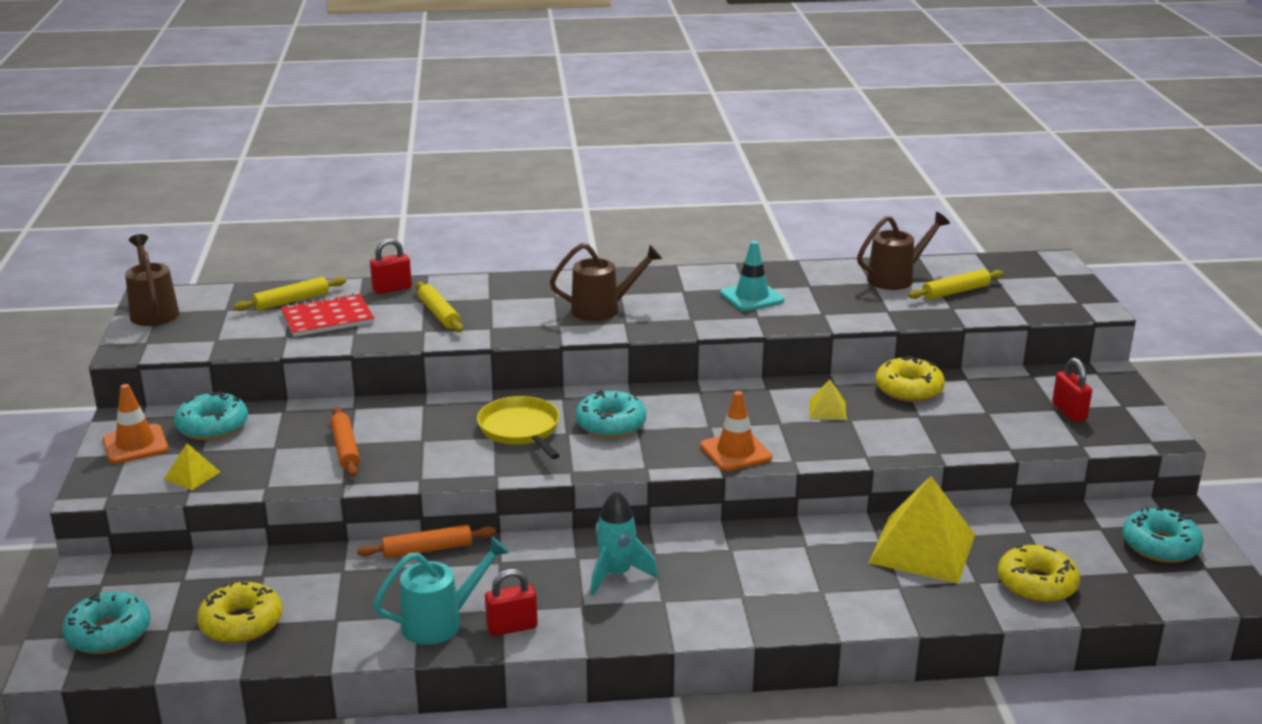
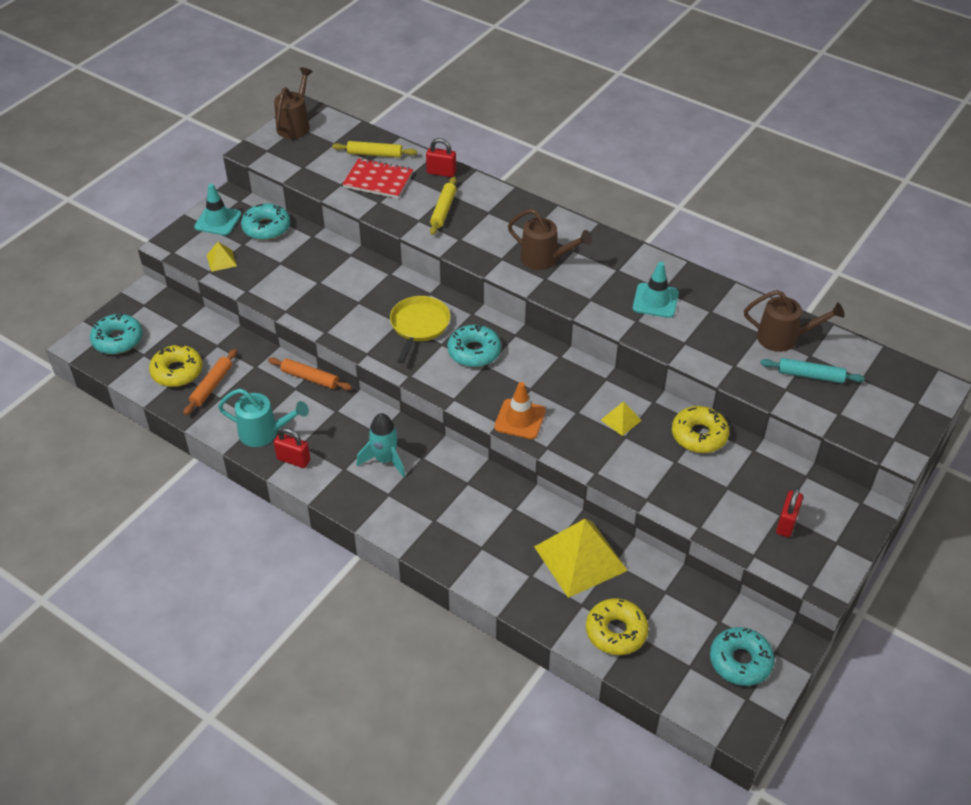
camera: 40 degrees right, 20 degrees up
(135, 444) = (218, 221): orange traffic cone -> turquoise traffic cone
(345, 449) = (313, 285): orange rolling pin -> orange rolling pin (212, 386)
(955, 292) = (810, 375): yellow rolling pin -> turquoise rolling pin

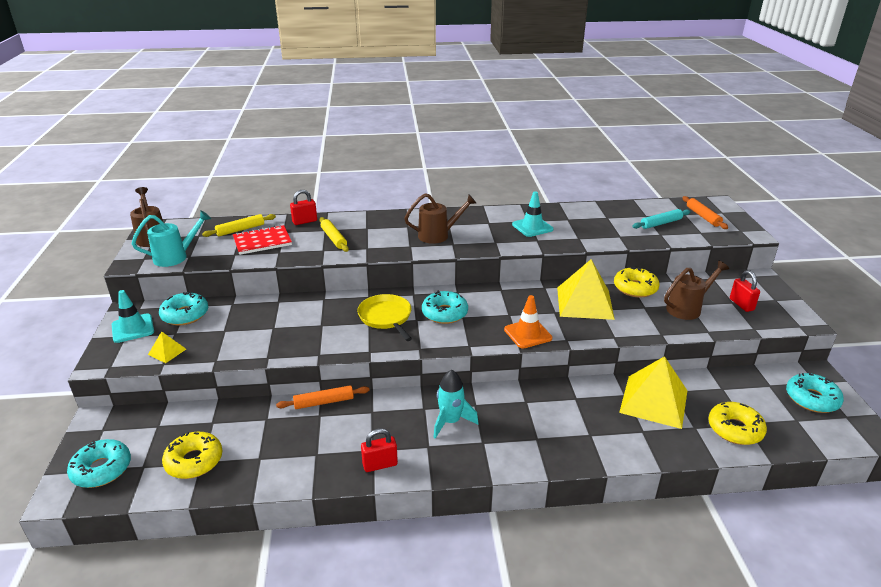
camera: 40 degrees left, 15 degrees down
(212, 386) = (241, 453): orange rolling pin -> orange rolling pin (703, 216)
(264, 433) = (331, 460): turquoise watering can -> turquoise watering can (176, 257)
(621, 420) = (584, 303): yellow pyramid -> yellow pyramid, size x2.22
(784, 338) = (622, 214): brown watering can -> brown watering can (687, 308)

